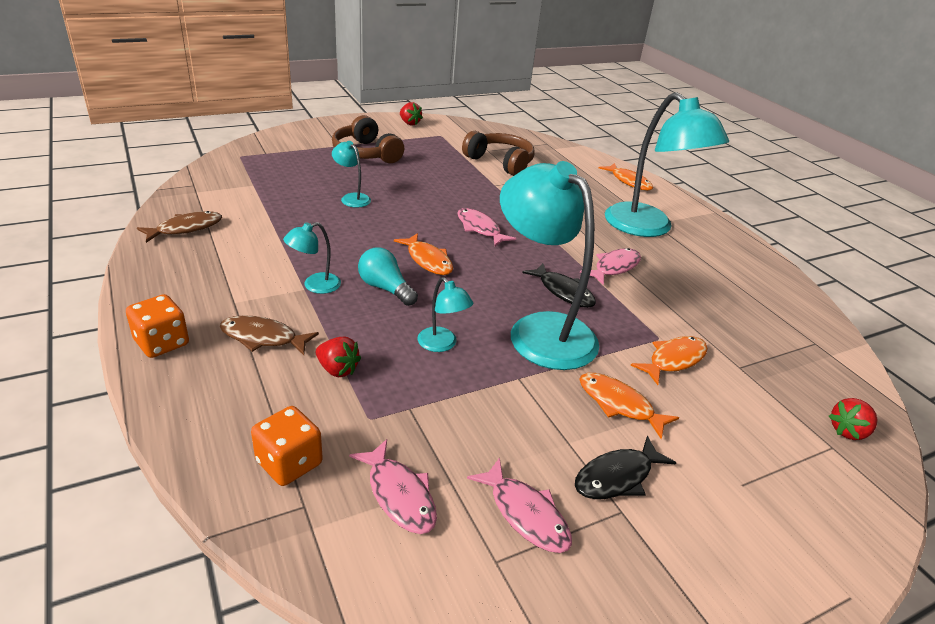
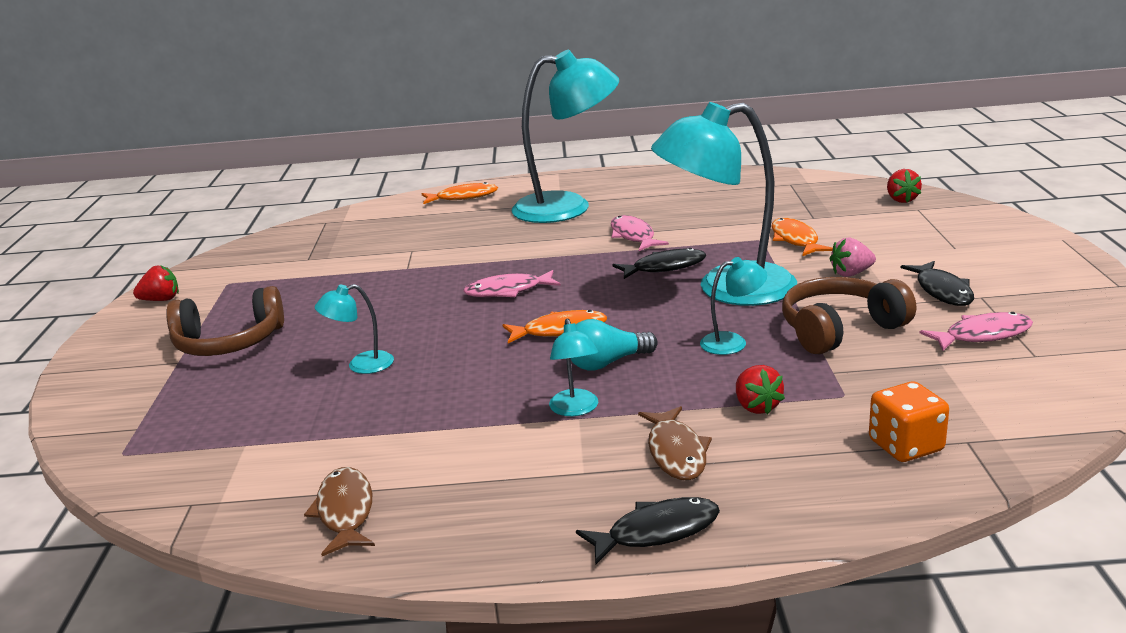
camera: 60 degrees left, 10 degrees down
(162, 343) = (656, 532): orange dice -> black fish
(263, 338) = (676, 452): brown fish -> brown fish turned 45 degrees counterclockwise
(337, 369) = (756, 407): red strawberry -> red strawberry turned 105 degrees clockwise
(399, 495) = (956, 390): pink fish -> none
(500, 162) = (350, 256): brown headphones -> brown headphones (840, 329)
(619, 404) = (851, 273): orange fish -> pink strawberry

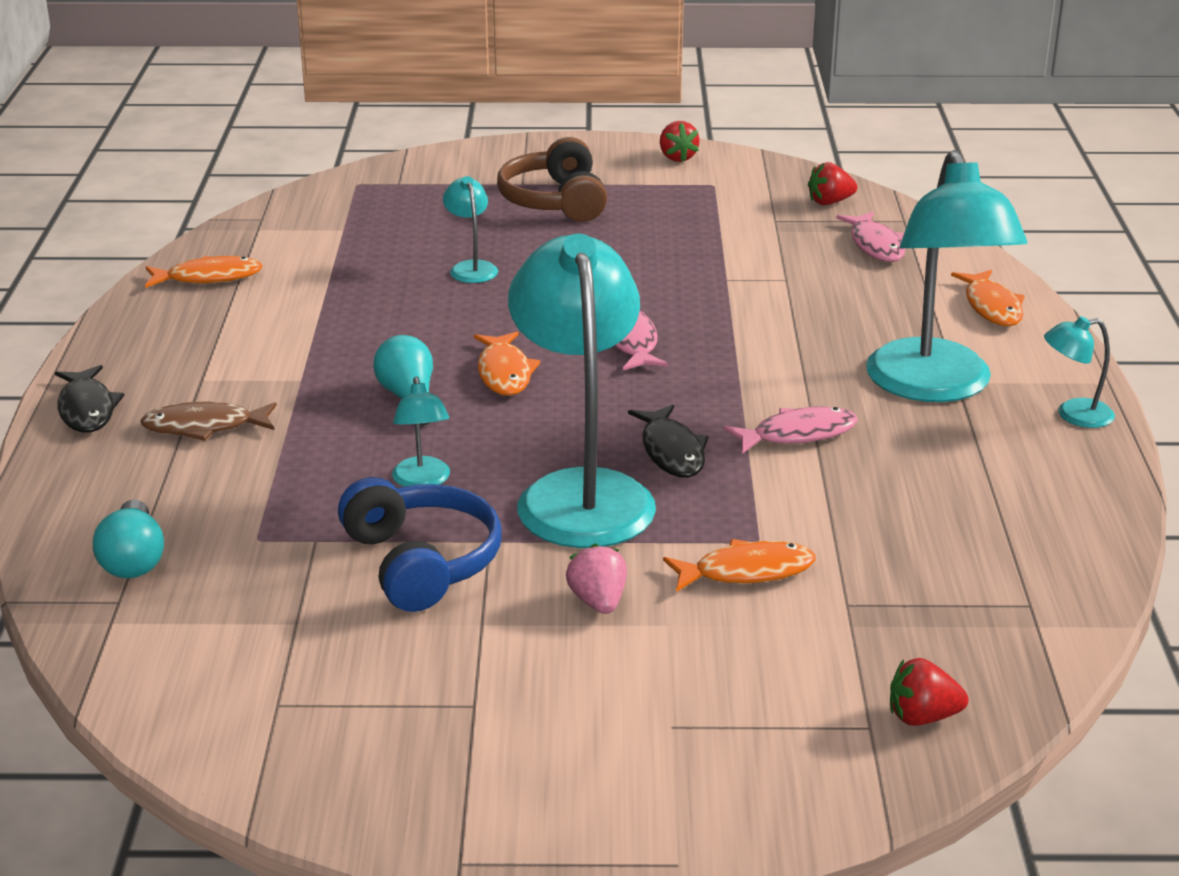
camera: 90 degrees right, 5 degrees up
(345, 512) = (208, 278): brown fish -> orange fish
(575, 409) = (317, 378): turquoise lamp -> turquoise lamp (1073, 415)
(756, 407) = (264, 480): red strawberry -> red strawberry (830, 202)
(840, 329) = (422, 562): brown headphones -> blue headphones
(905, 446) = (133, 559): orange dice -> turquoise light bulb
(942, 291) = (506, 672): black fish -> none
(982, 335) = (352, 674): pink fish -> pink fish (875, 245)

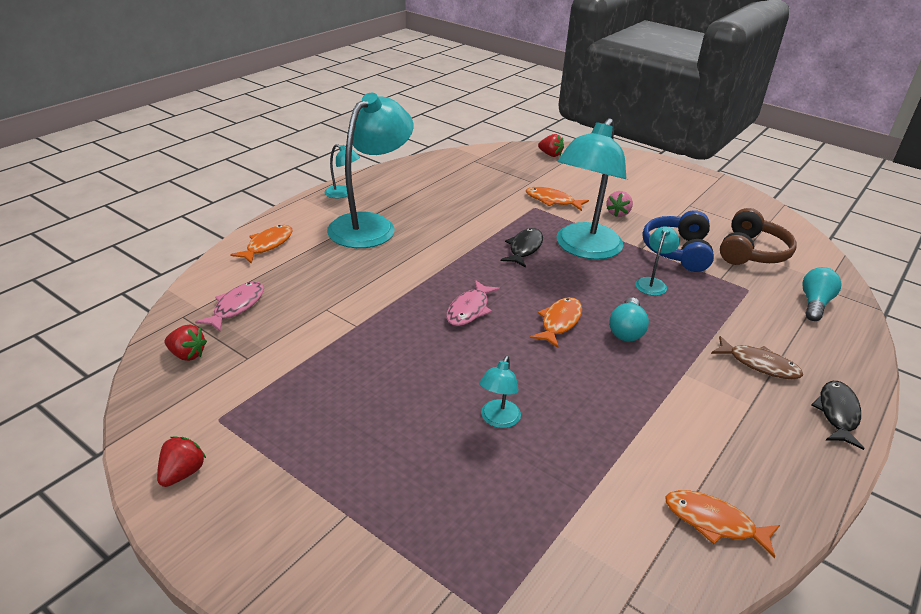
camera: 145 degrees left, 5 degrees up
(554, 201) = (353, 468): brown headphones -> brown headphones (751, 252)
(798, 434) = (461, 232): pink fish -> none

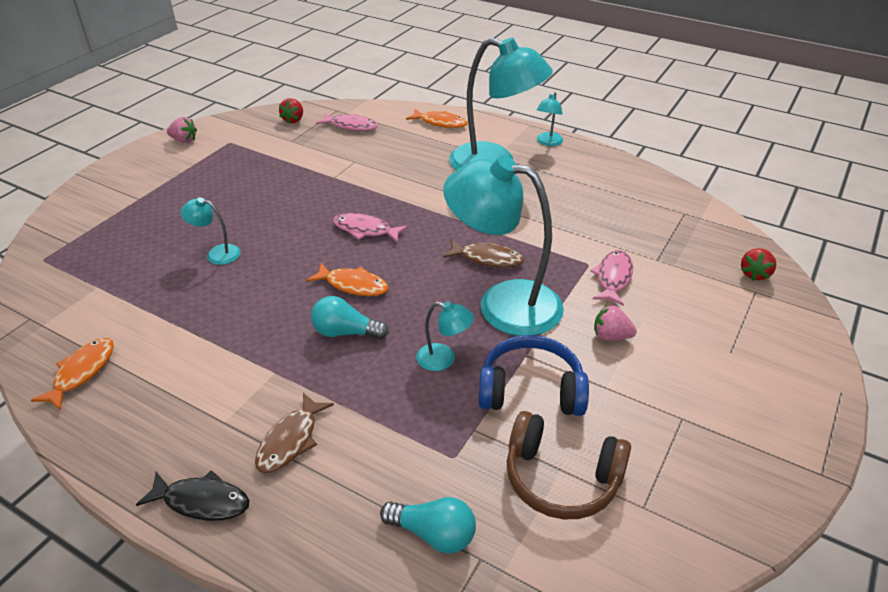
camera: 85 degrees right, 5 degrees up
(182, 473) = (184, 140): red strawberry -> pink strawberry
(524, 248) = (487, 259): black fish -> brown fish
(552, 201) = (613, 278): orange fish -> pink fish

